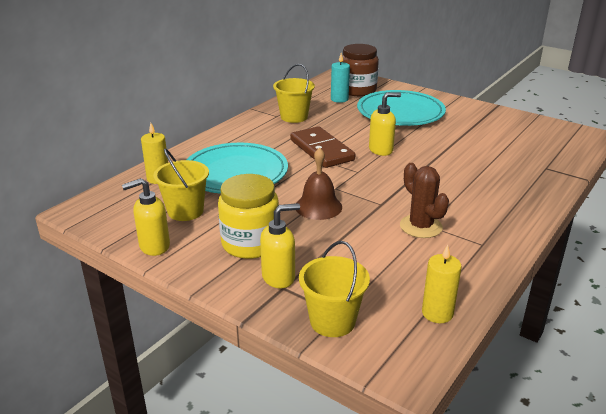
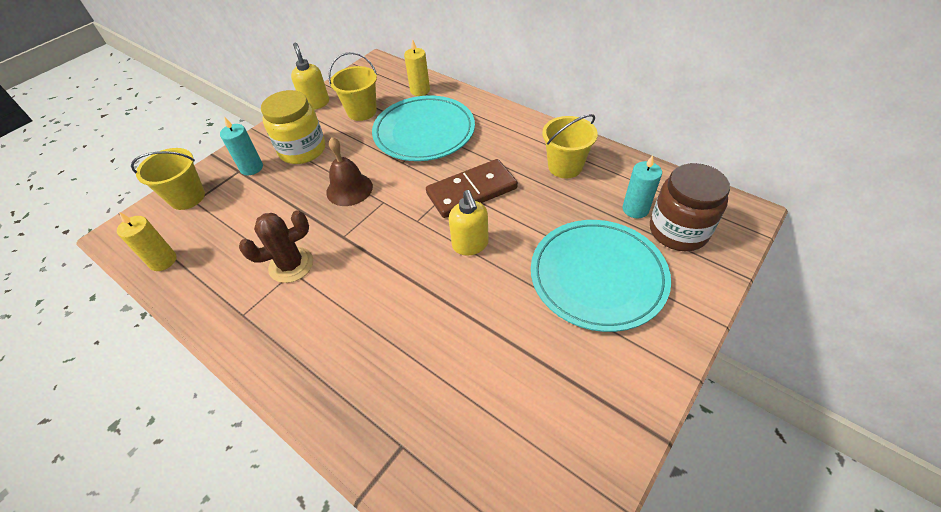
camera: 95 degrees right, 20 degrees up
(279, 277) = (251, 168): yellow soap dispenser -> turquoise candle

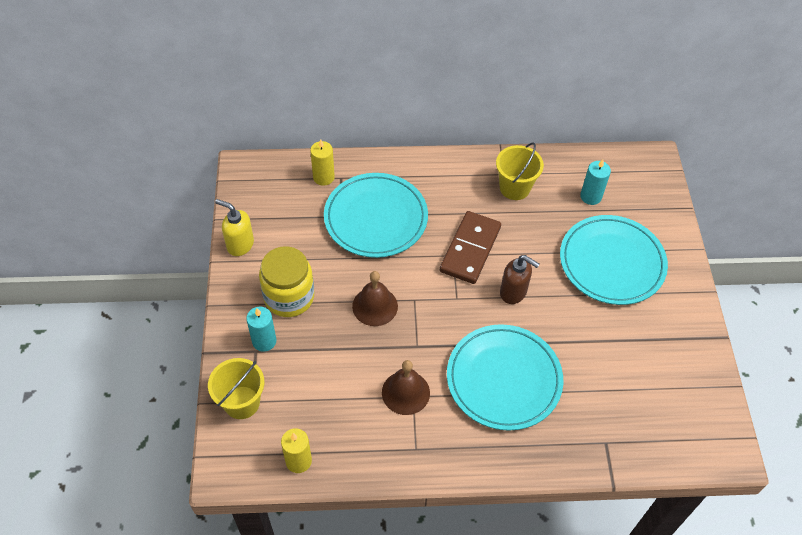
camera: 45 degrees left, 5 degrees up
(291, 265) = (405, 392): brown cactus -> brown bell
(362, 111) = (295, 228): yellow bucket -> none
(377, 310) = (503, 379): none -> turquoise plate
(470, 245) = (513, 292): yellow soap dispenser -> brown soap dispenser
(678, 231) = (629, 198): brown jar -> none

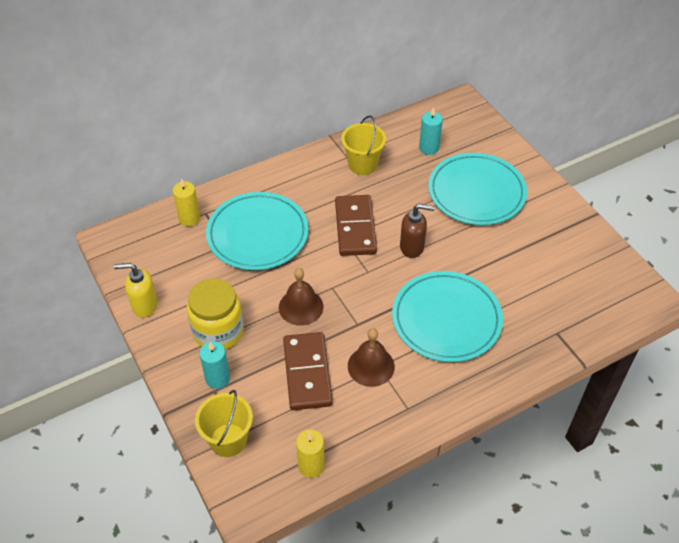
camera: 25 degrees left, 5 degrees down
(344, 372) = (307, 373): none -> brown domino

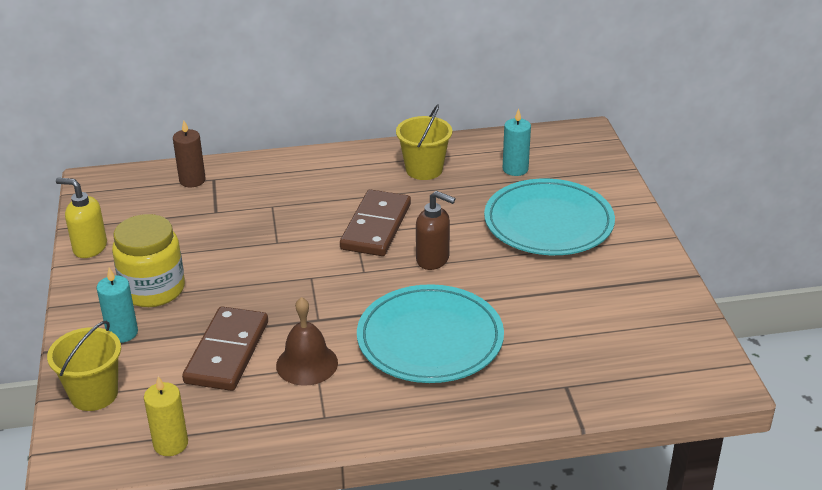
camera: 20 degrees right, 15 degrees down
(189, 218) = (192, 180): yellow candle -> brown candle
(257, 234) = (258, 210): turquoise plate -> none
(301, 307) = (262, 287): brown bell -> none

